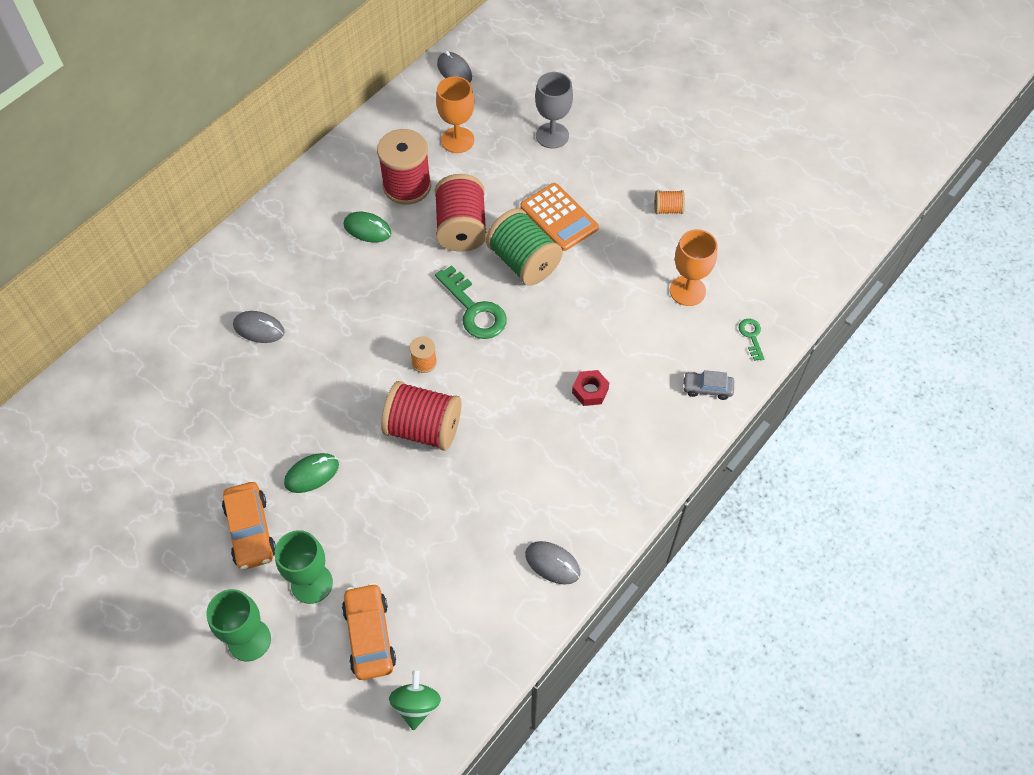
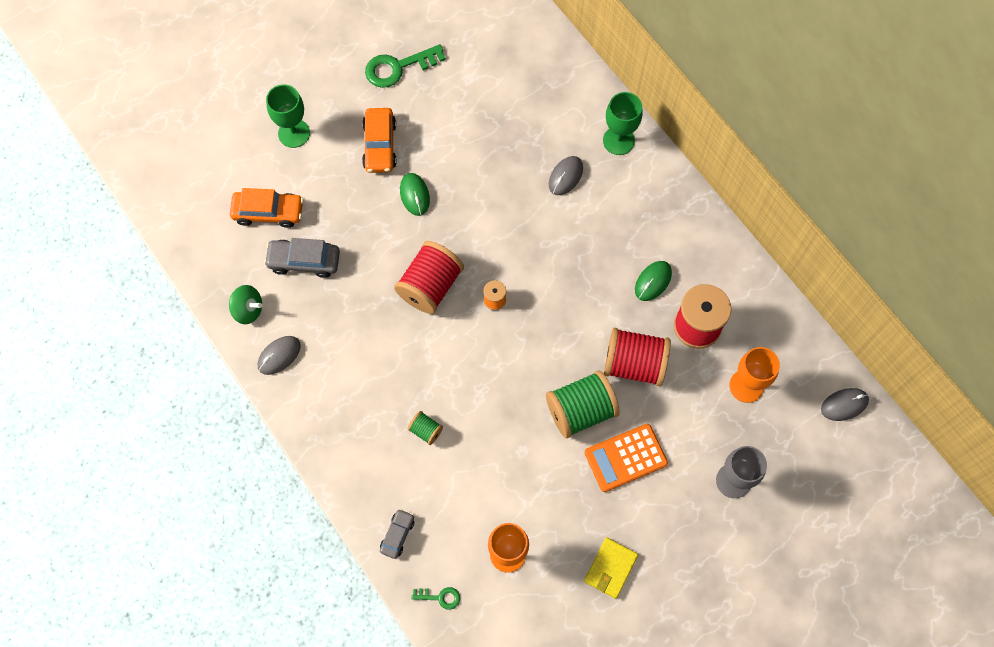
camera: 105 degrees right, 10 degrees up
(251, 531) = (380, 145): orange car -> orange car turned 90 degrees counterclockwise
(311, 583) = (323, 180): green goblet -> green goblet (618, 140)
(416, 705) = (206, 233): green spinning top -> green spinning top (248, 310)
(426, 572) = (304, 261): none -> grey car
(474, 309) = (538, 354): green key -> green key (398, 67)
(590, 391) = (426, 430): red nut -> green spool
(668, 209) = (610, 568): orange spool -> yellow wallet

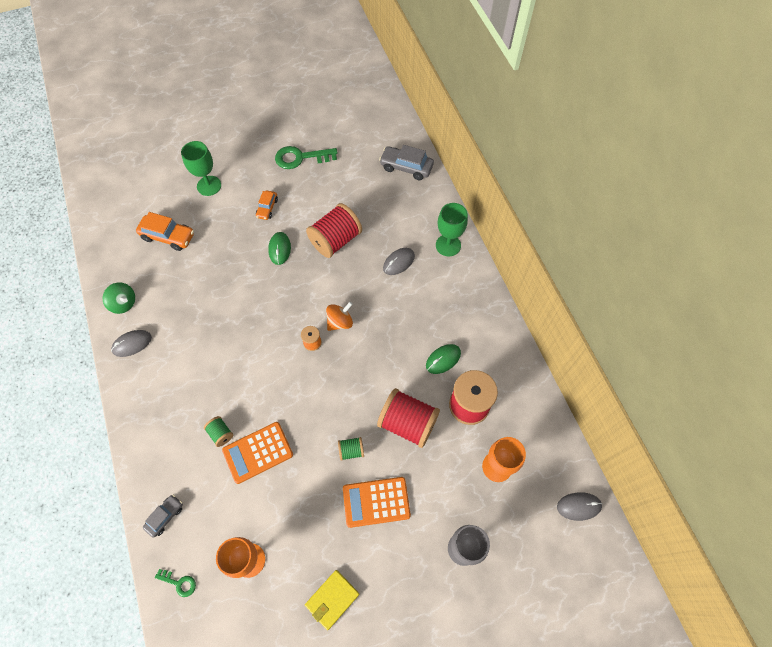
camera: 15 degrees right, 5 degrees down
(304, 261) = (179, 278): grey car -> grey car (406, 167)
(380, 145) = (267, 208): orange car -> orange car, size x0.61
(430, 286) = (266, 319): red spool -> red spool (335, 240)
(476, 440) = (258, 452): none -> orange calculator
(519, 267) = (340, 322): none -> orange spinning top
(580, 410) = (351, 450): green spool -> green spool, size x0.47

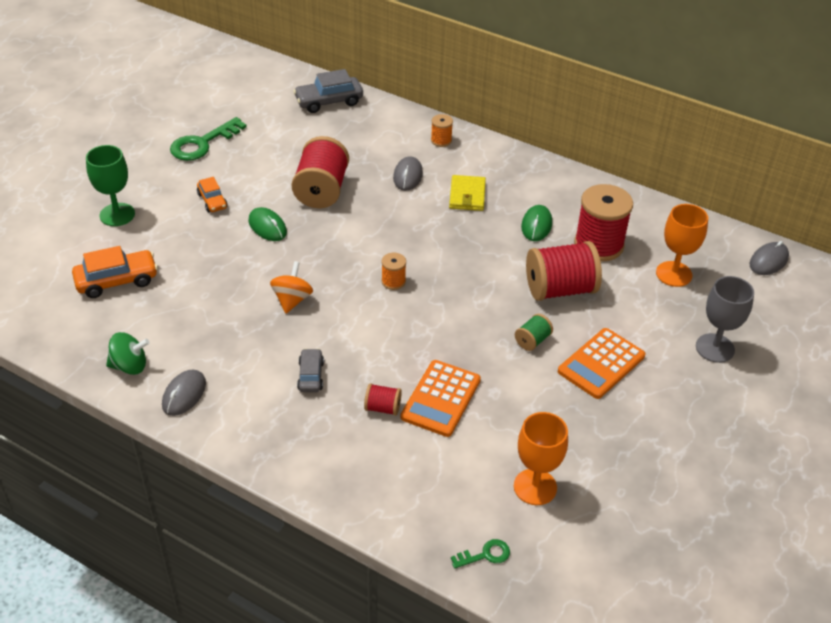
camera: 40 degrees left, 20 degrees down
(165, 516) = (403, 512): grey car -> grey car (311, 376)
(221, 433) = (382, 408): green spool -> red spool
(332, 599) = (649, 461): yellow wallet -> yellow wallet (467, 195)
(340, 322) = (403, 251): orange spinning top -> orange spinning top (292, 300)
(448, 245) = (441, 140): green goblet -> orange spool

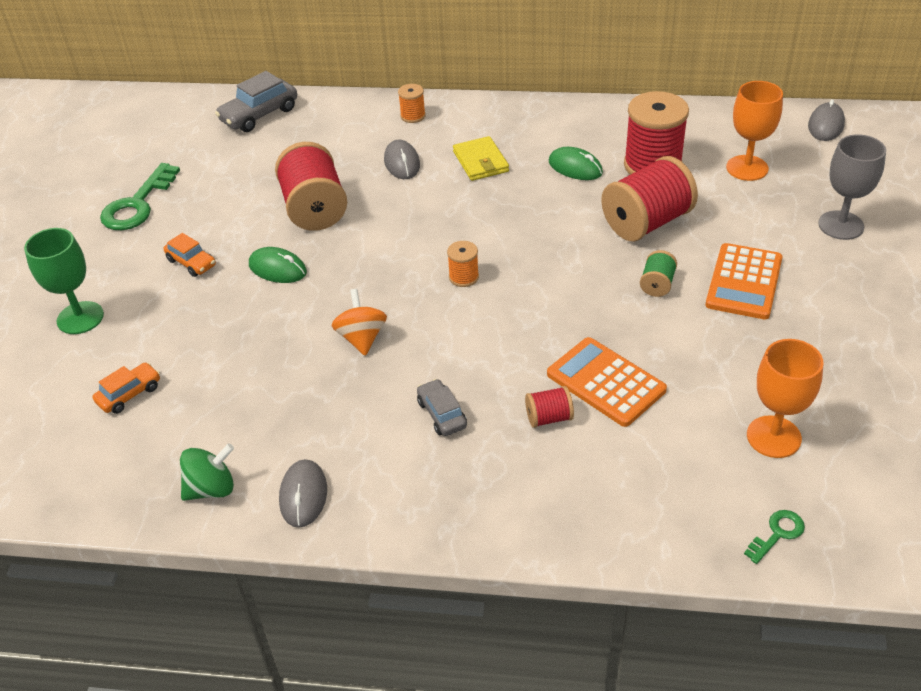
camera: 20 degrees left, 0 degrees up
(117, 281) = (129, 394): orange car -> orange car, size x0.61
(441, 398) = (605, 382): orange calculator -> orange calculator turned 135 degrees clockwise
(536, 225) = (575, 167): green mouse -> green mouse turned 45 degrees counterclockwise

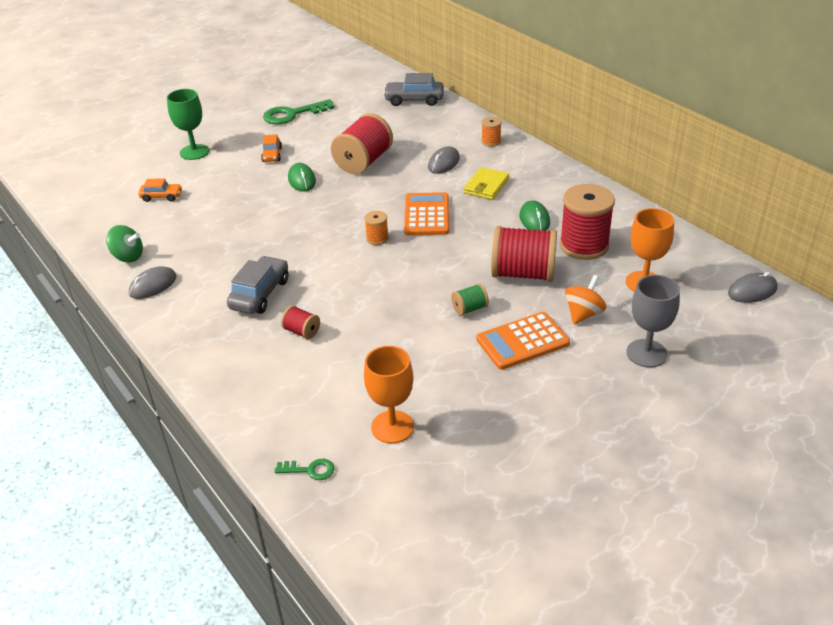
camera: 45 degrees right, 5 degrees down
(362, 338) = (284, 236): orange spinning top -> orange spinning top (583, 313)
(442, 414) = (260, 294): grey car -> grey car, size x1.64
(605, 382) = (356, 336): orange calculator -> orange calculator (426, 215)

